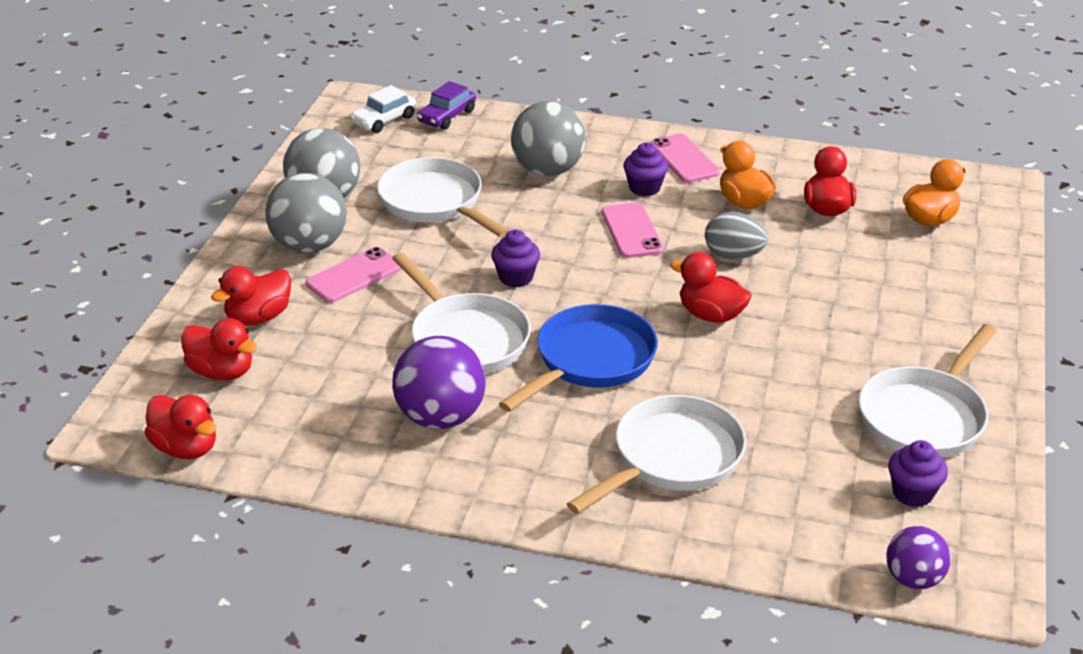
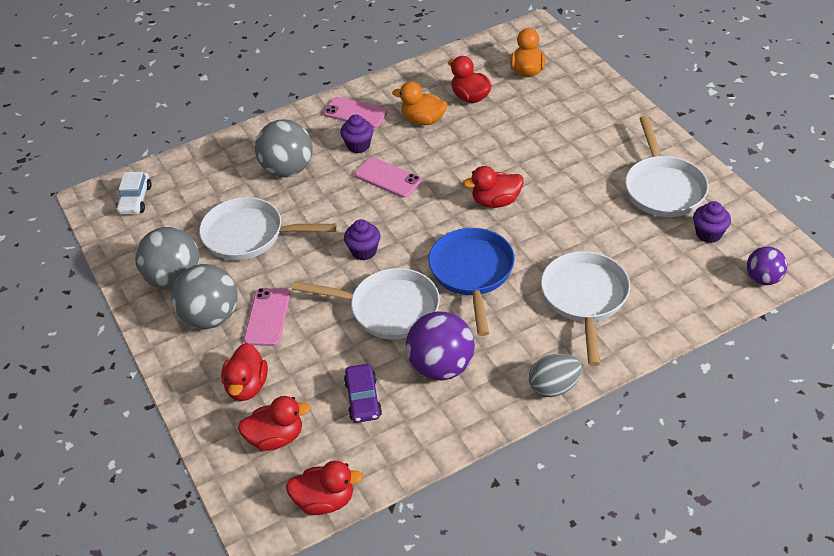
camera: 40 degrees left, 10 degrees up
(447, 116) = (173, 172): purple car -> purple car (363, 399)
(733, 255) = (460, 157): grey egg -> grey egg (554, 387)

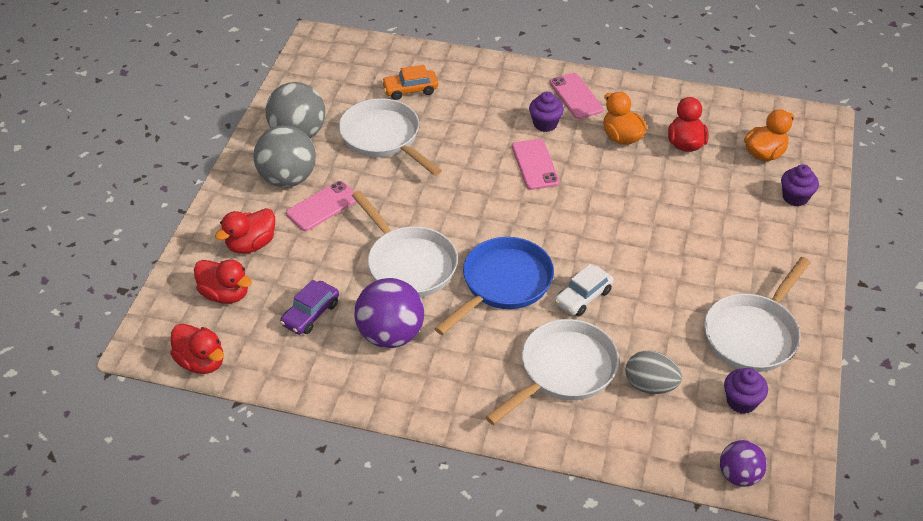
camera: 40 degrees right, 0 degrees up
(135, 200) = (342, 59): white car -> white car (583, 297)
(223, 187) = (410, 90): none -> orange car
(288, 169) = (470, 107): grey ball -> none
(364, 251) = (446, 208): purple cupcake -> purple cupcake (795, 197)
(496, 201) = (594, 242): red duck -> none
(554, 387) = (450, 417): grey egg -> grey egg (650, 385)

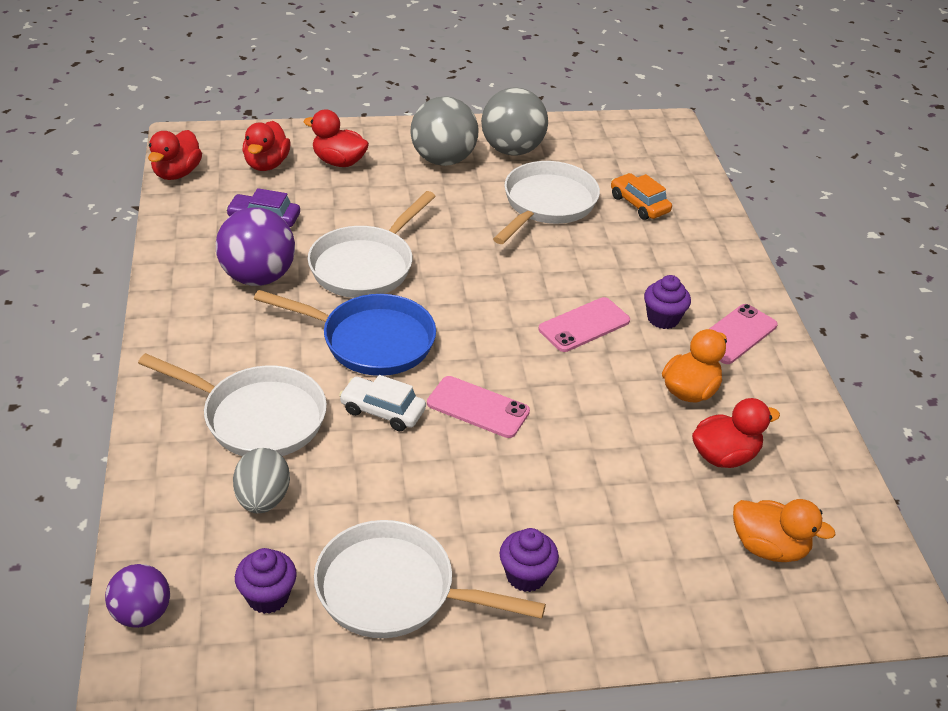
camera: 65 degrees right, 5 degrees down
(323, 206) = (417, 190): pink phone -> pink phone (478, 407)
(795, 197) = (698, 599): purple cupcake -> purple cupcake (526, 575)

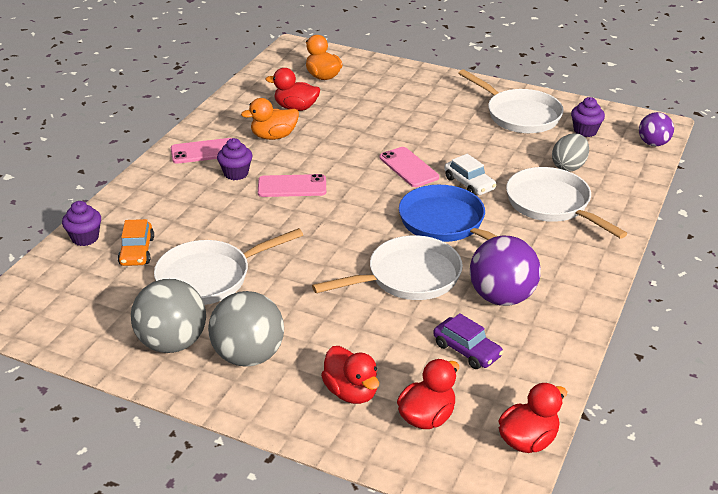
camera: 145 degrees left, 5 degrees down
(526, 575) = (450, 101): purple cupcake -> purple cupcake (85, 238)

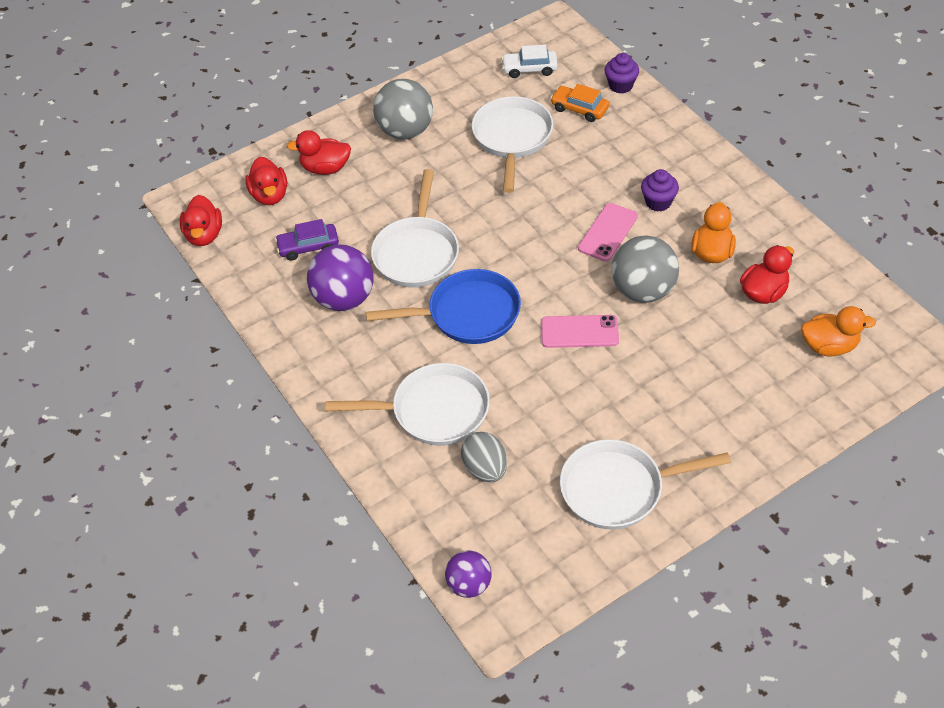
camera: 125 degrees right, 15 degrees up
(172, 343) = (452, 99): grey ball -> grey ball (643, 290)
(204, 151) = (715, 193): pink phone -> none
(469, 184) = (516, 365): white car -> white car (529, 69)
(585, 131) = (541, 533): purple cupcake -> none

